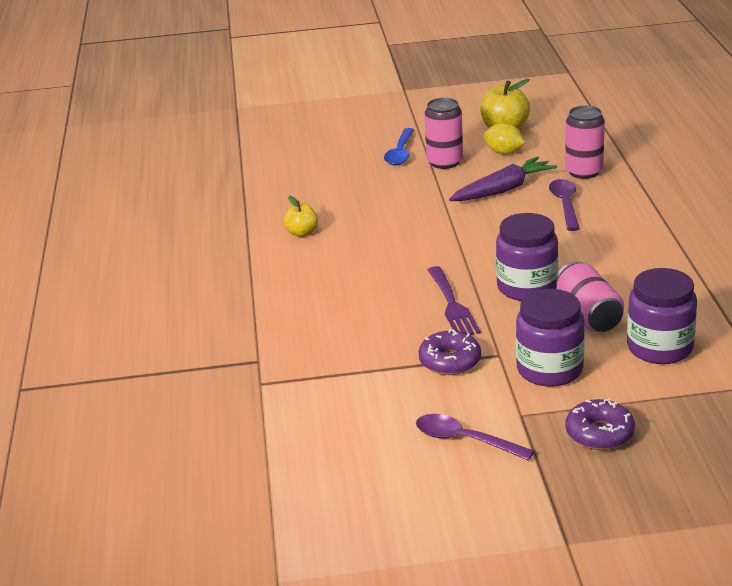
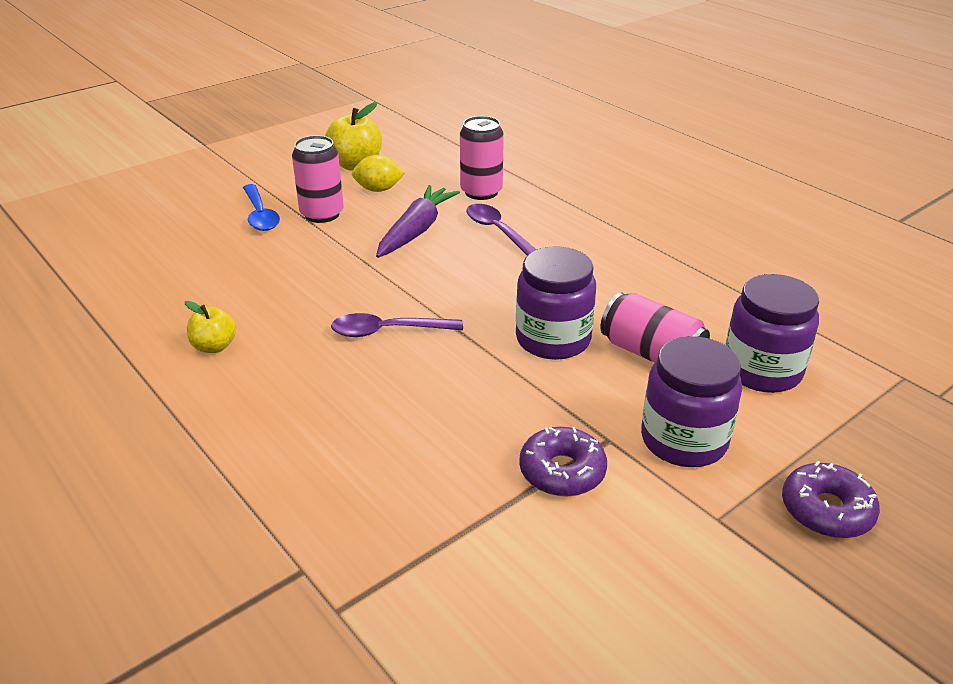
camera: 35 degrees left, 5 degrees up
(452, 305) = (492, 390): purple fork -> none
(465, 440) = (695, 589): purple spoon -> purple spoon (388, 331)

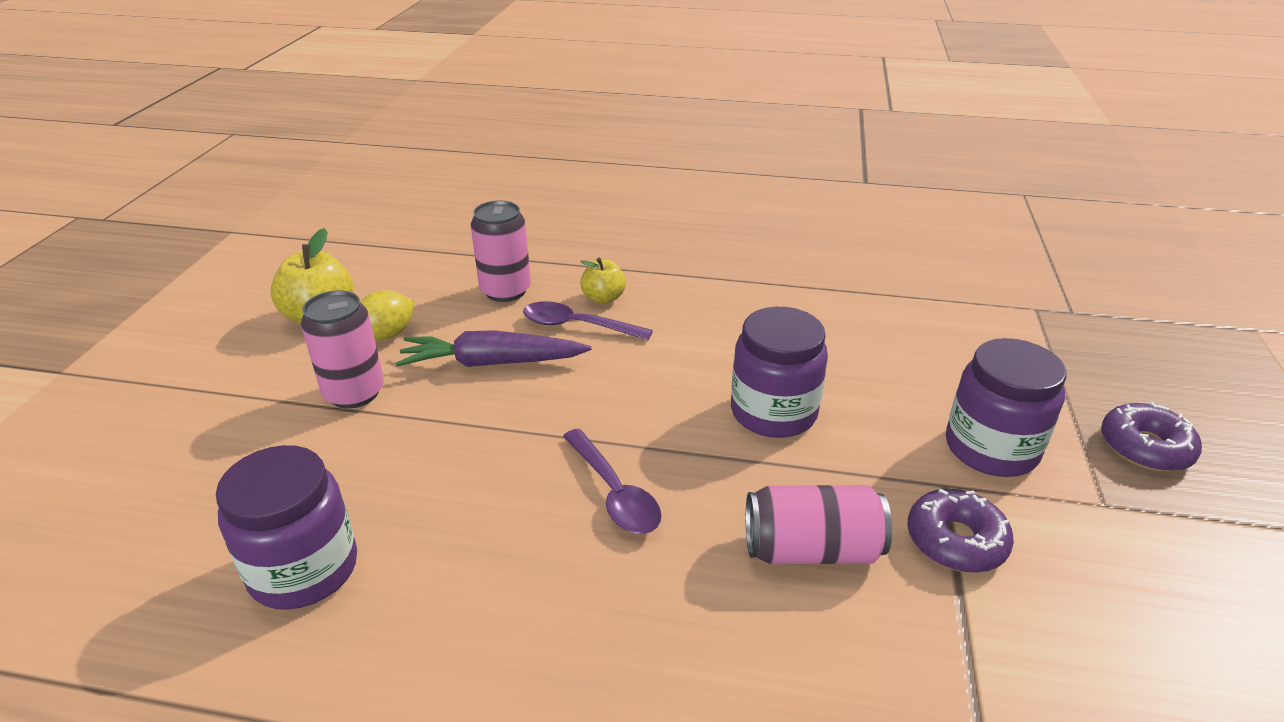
camera: 40 degrees left, 0 degrees up
(214, 346) = (434, 635): yellow apple -> yellow apple (603, 298)
(260, 215) = (271, 430): blue spoon -> none
(388, 331) = (614, 492): purple spoon -> purple spoon turned 75 degrees counterclockwise
(416, 231) = (492, 363): purple carrot -> purple carrot turned 75 degrees counterclockwise
(651, 354) = (864, 382): pink can -> pink can (811, 550)
(762, 370) = (953, 352): purple jar -> purple jar (304, 569)

